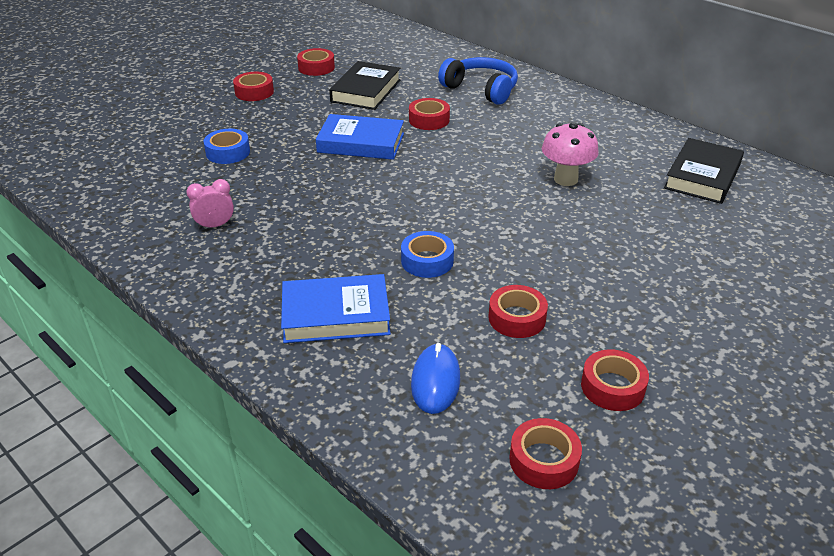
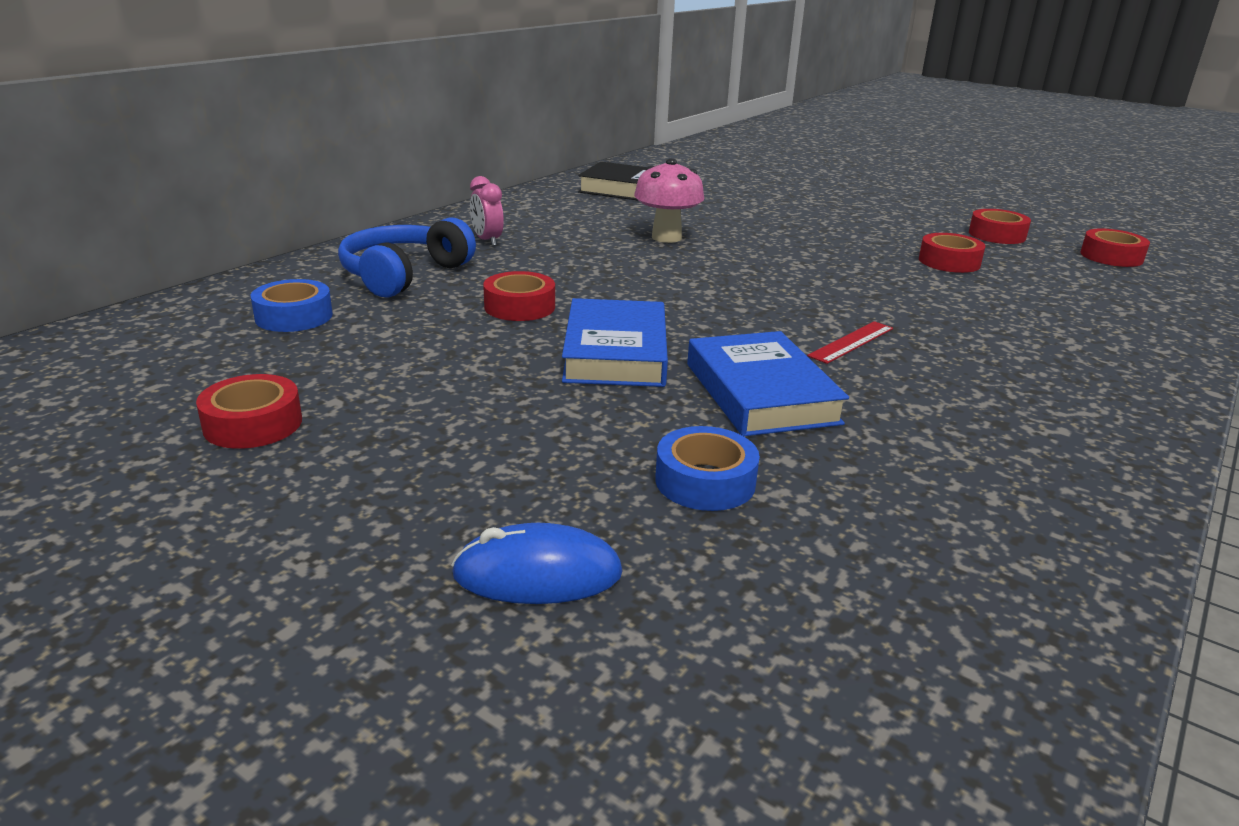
camera: 100 degrees left, 10 degrees down
(215, 226) = (963, 451): pink clock -> pink clock (487, 241)
(254, 92) = (388, 493): red tape -> none
(336, 315) = (1052, 340): blue book -> blue book (761, 393)
(355, 222) = (851, 342): none -> red ruler
(366, 91) = (397, 361): black book -> none
(427, 261) = (897, 299): blue tape -> blue tape (294, 316)
(435, 381) = (1082, 291): blue mouse -> blue mouse (537, 574)

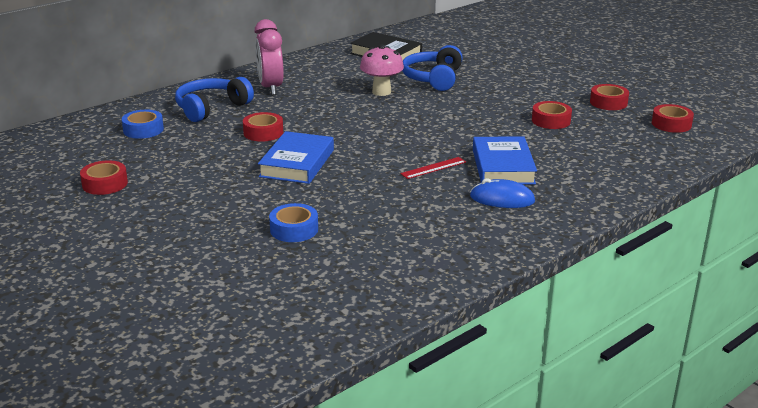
camera: 15 degrees right, 0 degrees up
(487, 241) = (270, 88): pink clock -> pink clock, size x1.77
(537, 574) = (195, 257): blue mouse -> blue mouse (502, 199)
(727, 217) = (433, 78): none -> blue headphones
(761, 393) = (357, 191): blue book -> blue book (503, 166)

